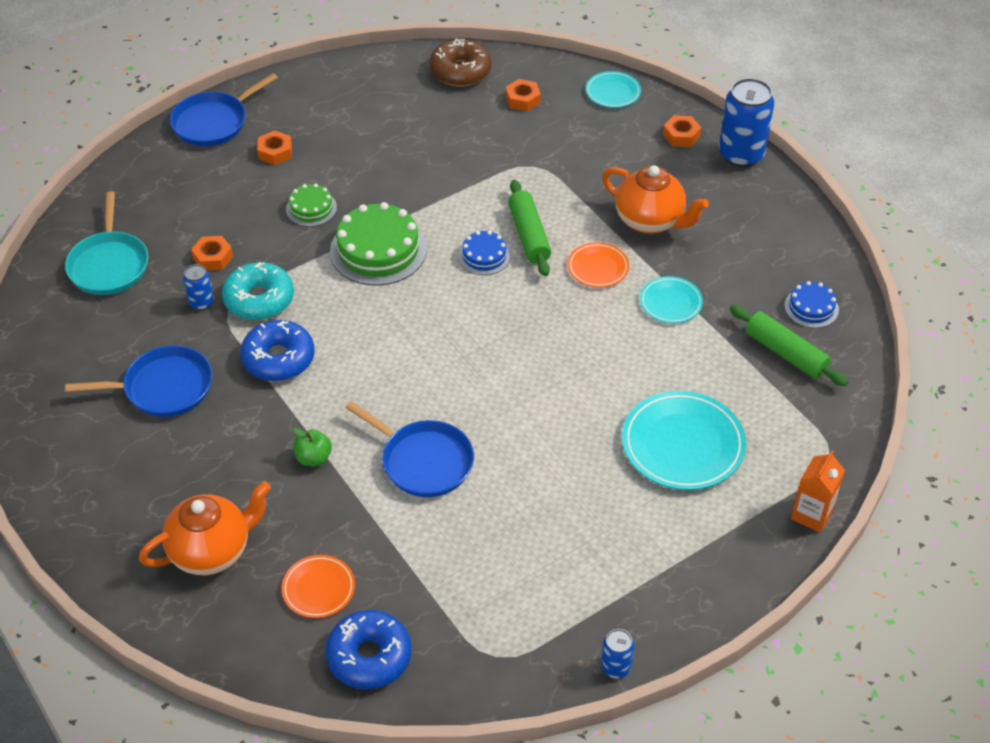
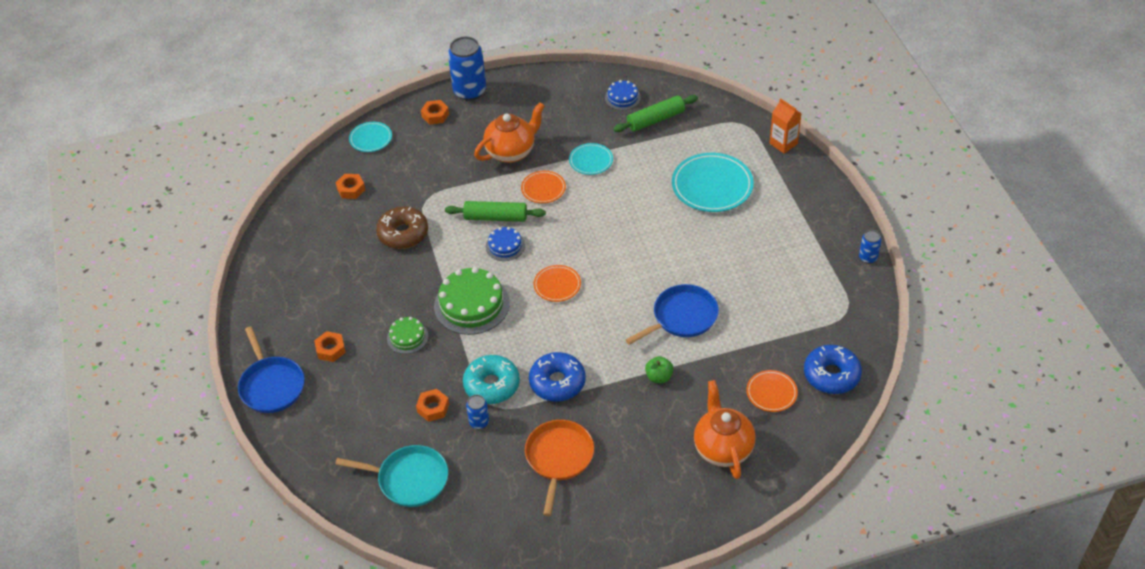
camera: 70 degrees left, 0 degrees up
(164, 388) = (559, 458): blue pan -> orange pan
(436, 321) = (557, 285): none -> orange plate
(460, 71) = (298, 218): brown donut -> brown donut (403, 233)

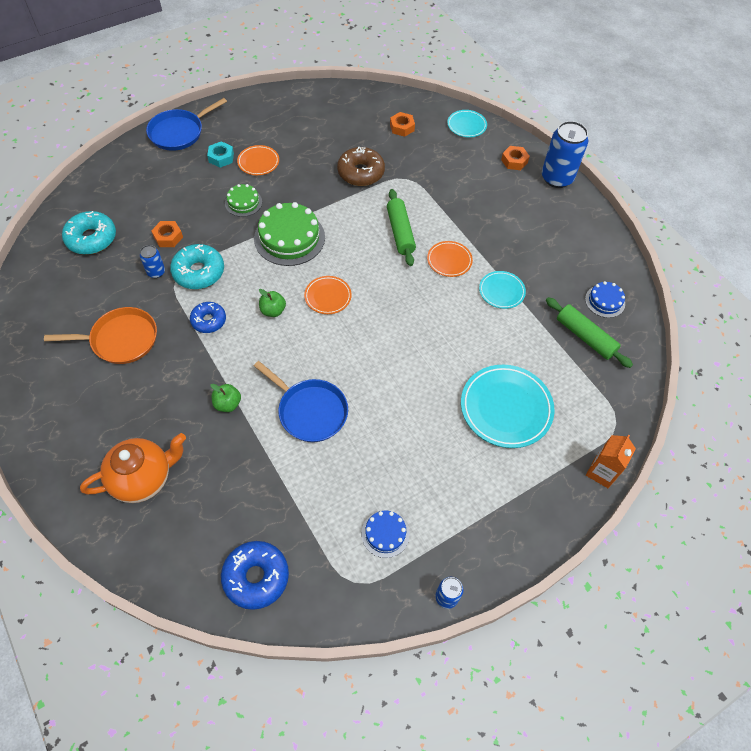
camera: 70 degrees right, 10 degrees up
(330, 349) = (221, 157): orange nut -> turquoise nut
(409, 479) = (91, 238): turquoise pan -> turquoise donut
(505, 246) = (366, 247): blue cake -> blue cake (385, 533)
(511, 152) = (489, 226): orange teapot -> none
(557, 382) = (209, 321): blue donut -> blue donut, size x0.65
(561, 330) = (273, 311): none -> green apple
(771, 393) = (222, 515): orange plate -> orange plate (258, 162)

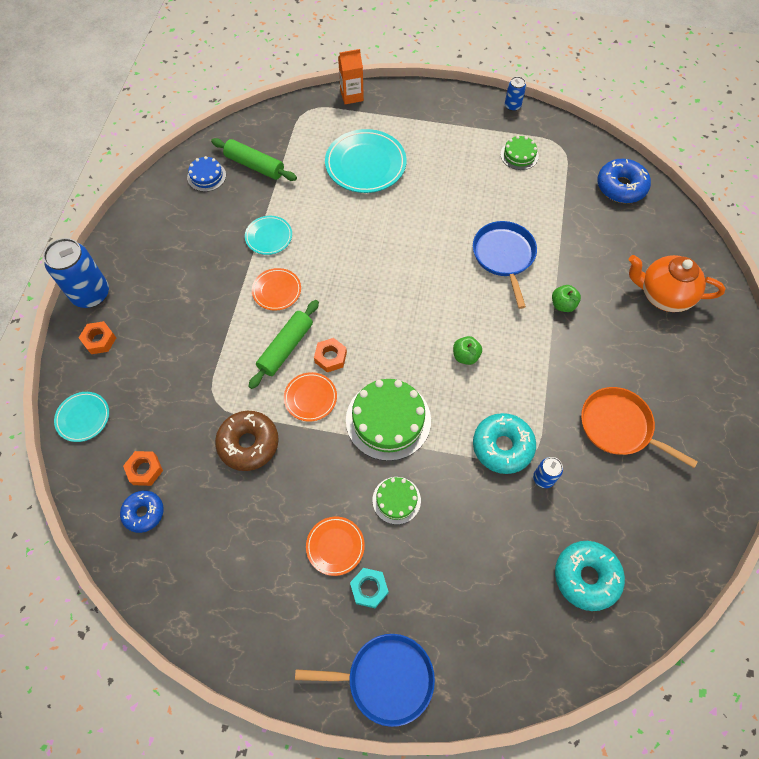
camera: 135 degrees left, 5 degrees up
(168, 237) = (504, 514): orange nut -> orange nut (330, 357)
(209, 321) = (528, 388): blue donut -> blue donut (144, 513)
(328, 296) = (408, 334): orange plate -> orange plate (310, 398)
(385, 533) = (519, 155): blue cake -> green cake
(585, 337) = (255, 165): green rolling pin -> green rolling pin turned 60 degrees counterclockwise

